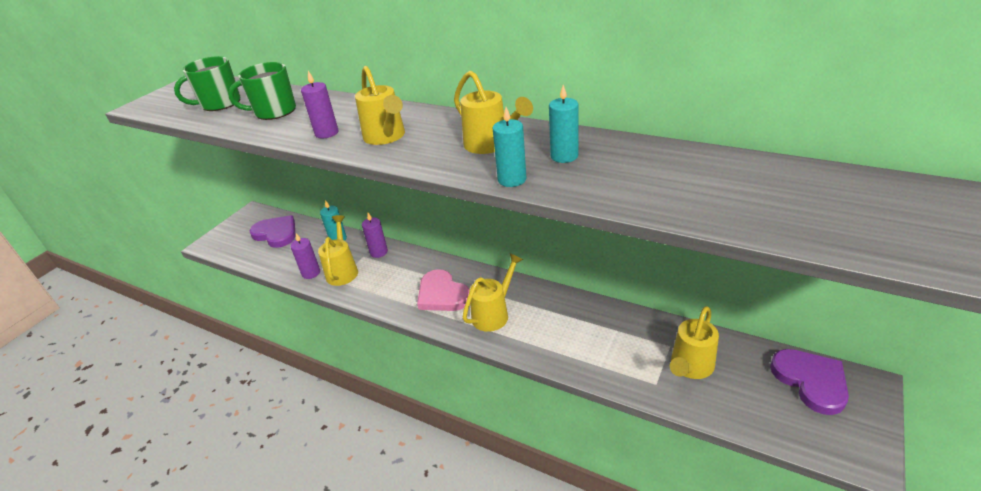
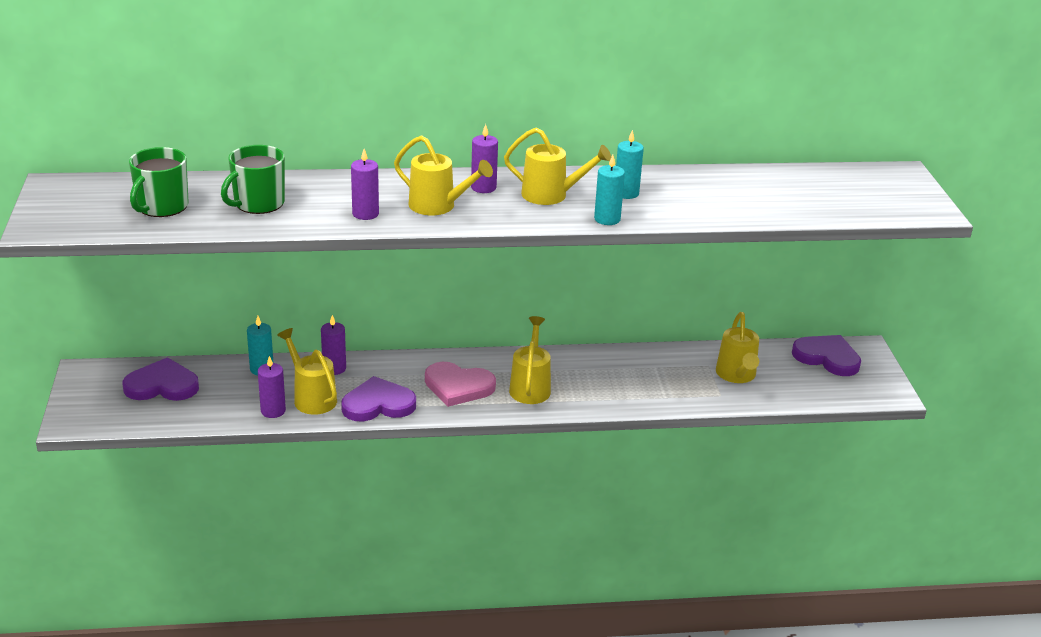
camera: 40 degrees left, 5 degrees down
(376, 290) = (378, 404): none -> purple heart
(444, 127) = (483, 187): none -> purple candle

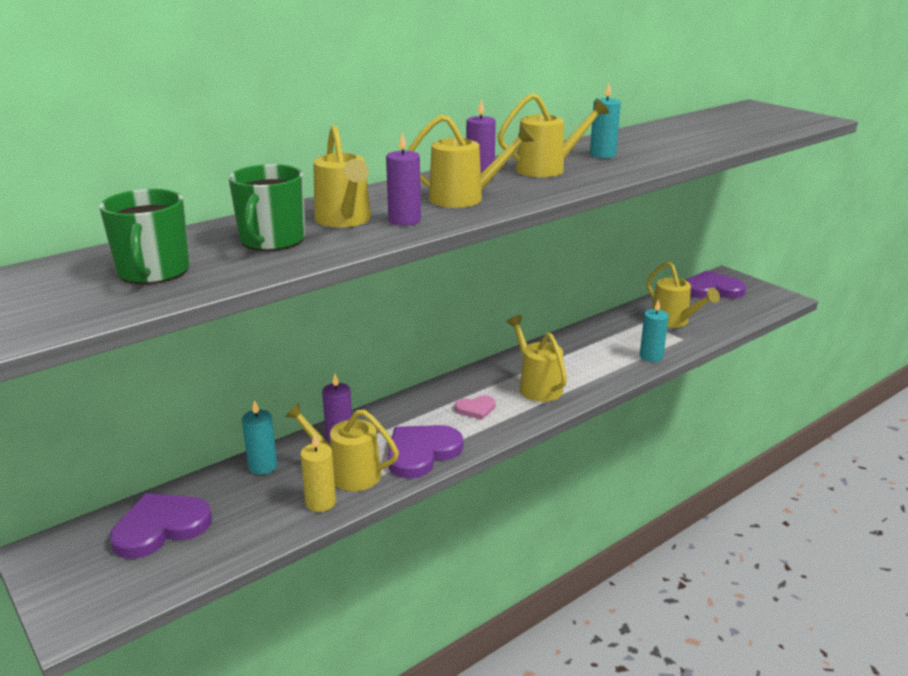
camera: 30 degrees left, 5 degrees down
(273, 411) = (320, 502): purple candle -> yellow candle
(326, 200) = (345, 221): none -> yellow watering can
(458, 386) = (476, 409): pink heart -> pink heart, size x0.53
(607, 219) = (623, 172): turquoise candle -> turquoise candle (651, 356)

